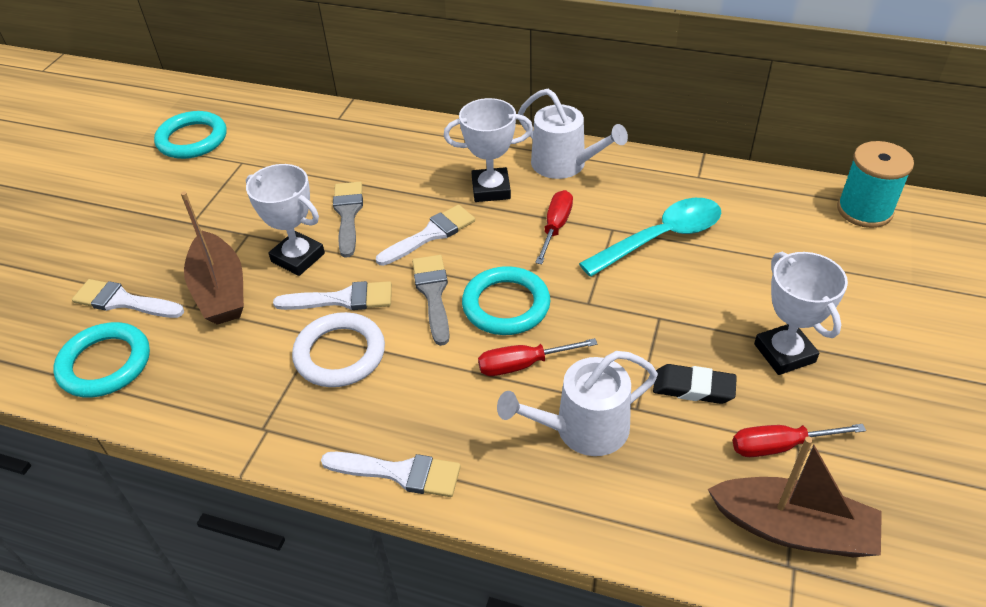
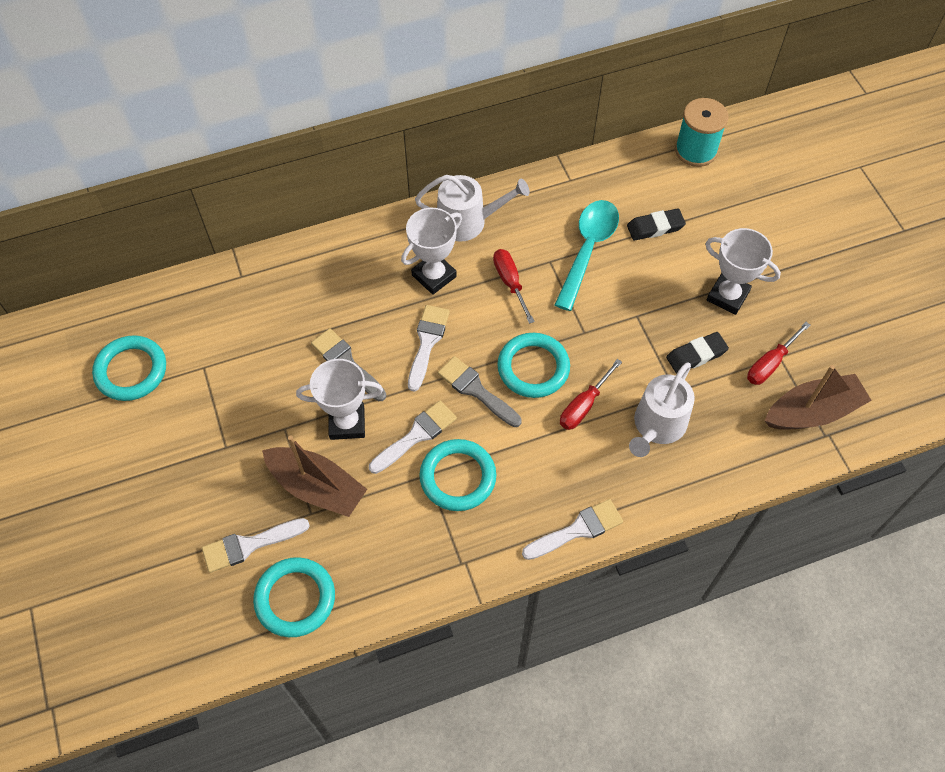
camera: 40 degrees left, 15 degrees up
(340, 354) = (458, 477): white ring -> turquoise ring
(754, 253) = (655, 227): none -> black eraser

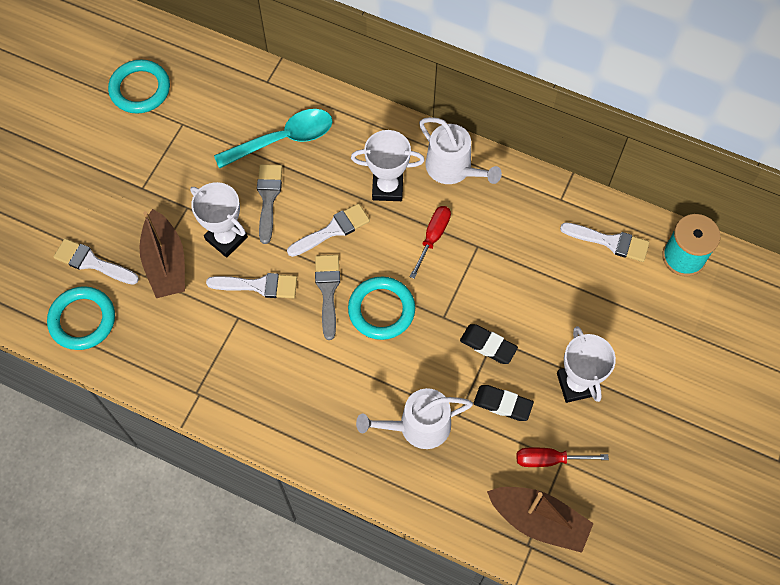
camera: 45 degrees right, 5 degrees up
(458, 477) = (254, 336): turquoise ring -> none
(577, 530) = (288, 442): white brush -> white brush (610, 242)
(584, 405) = (385, 366): red screwdriver -> none
(587, 250) = (514, 261): turquoise spoon -> turquoise spoon (283, 139)
(655, 227) = (582, 288): black eraser -> black eraser (488, 345)

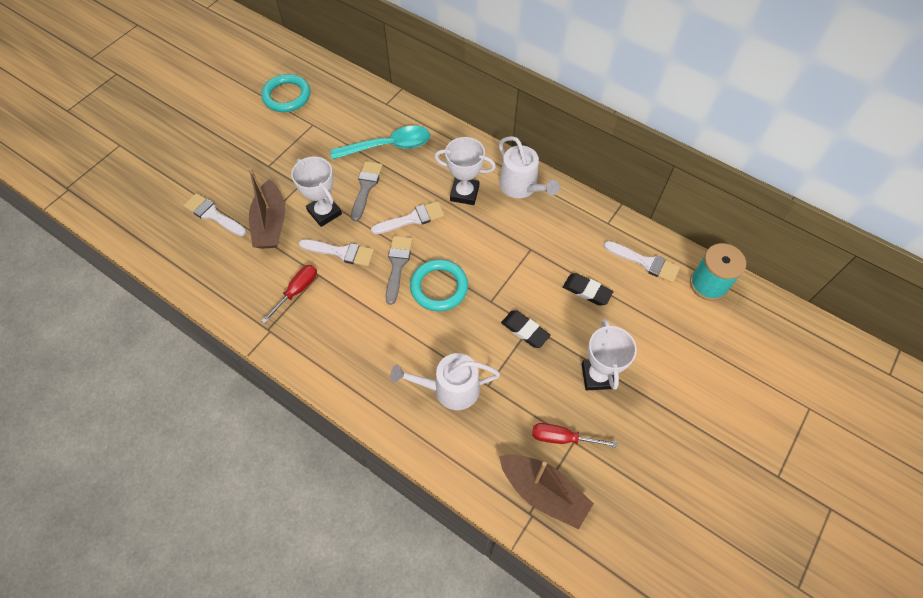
camera: 10 degrees right, 5 degrees down
(82, 320) = (192, 257): turquoise ring -> none
(433, 237) = (494, 237): red screwdriver -> red screwdriver (297, 291)
(502, 404) = (528, 382): black eraser -> black eraser (587, 291)

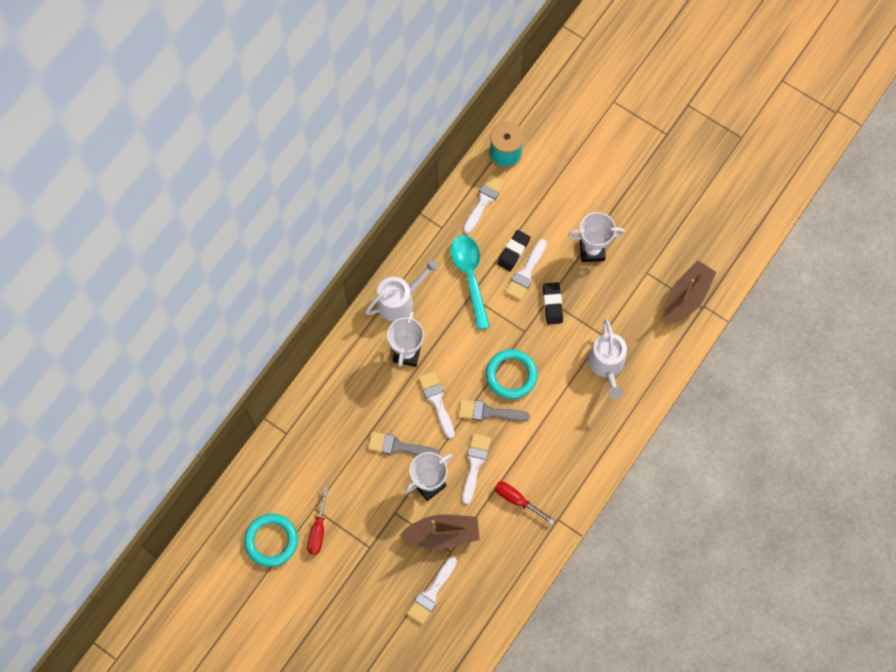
camera: 90 degrees left, 10 degrees up
(388, 146) = (346, 428): turquoise spoon -> turquoise spoon (470, 276)
(525, 330) = (552, 304): black eraser -> black eraser turned 45 degrees counterclockwise
(561, 303) = (526, 273): none -> white brush
(562, 438) = (644, 281): red screwdriver -> red screwdriver (318, 530)

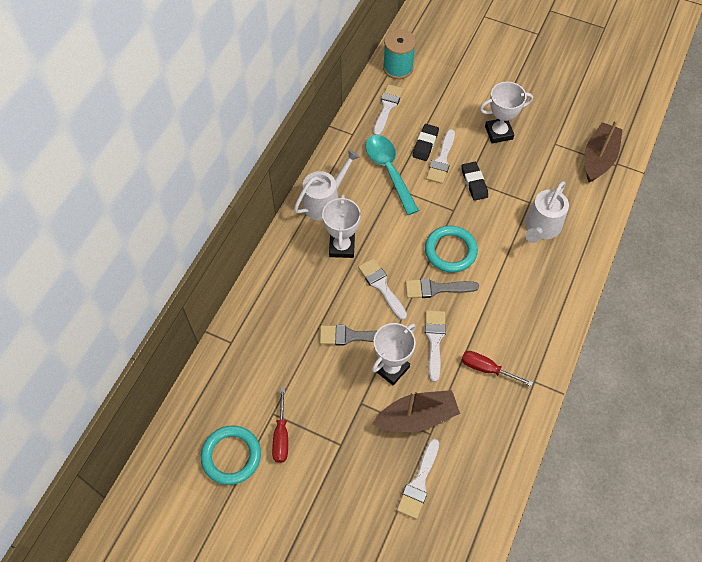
camera: 10 degrees left, 10 degrees down
(607, 365) = (541, 227): white watering can -> white watering can turned 45 degrees clockwise

